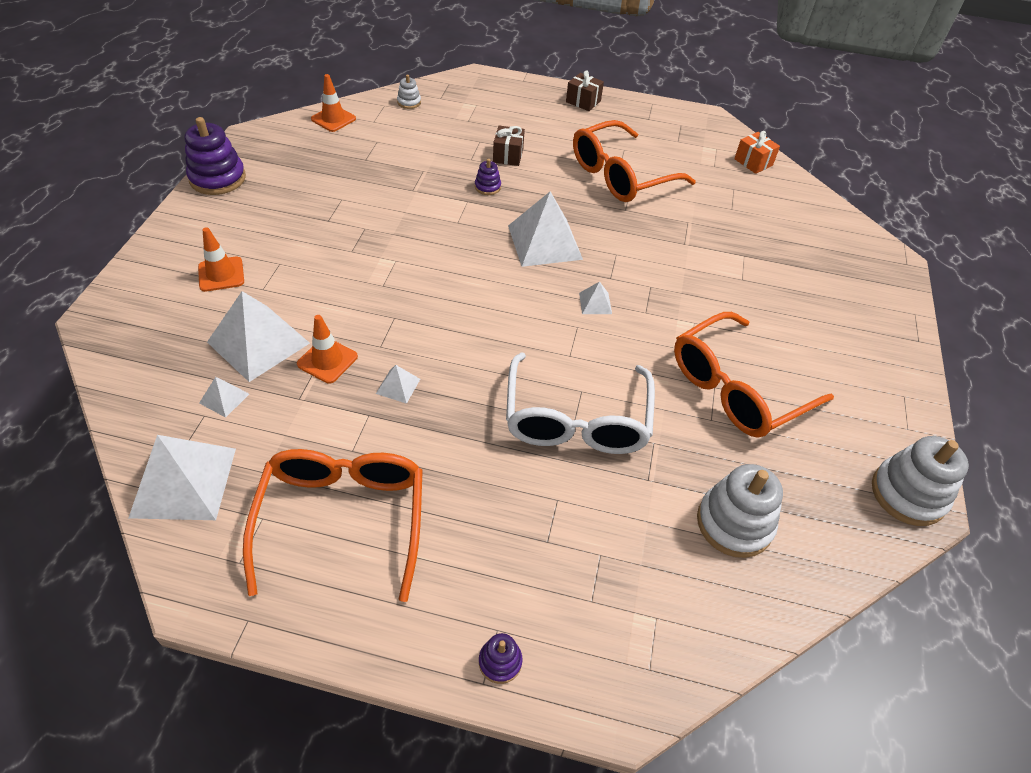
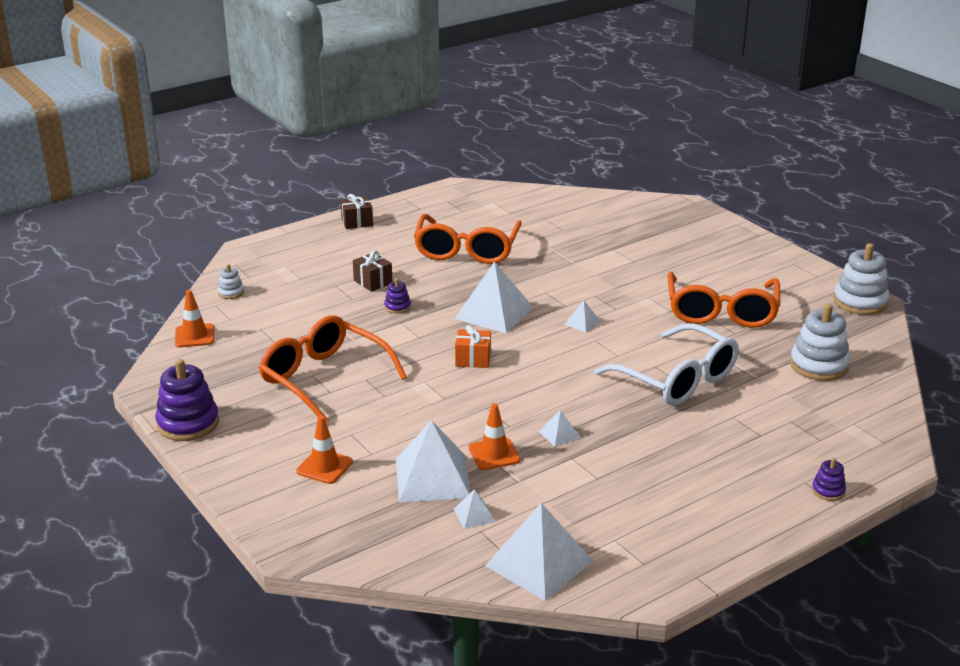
camera: 45 degrees left, 20 degrees down
(343, 519) = (654, 505): orange glasses -> orange glasses (323, 378)
(753, 162) = (528, 197): orange gift -> orange gift (473, 359)

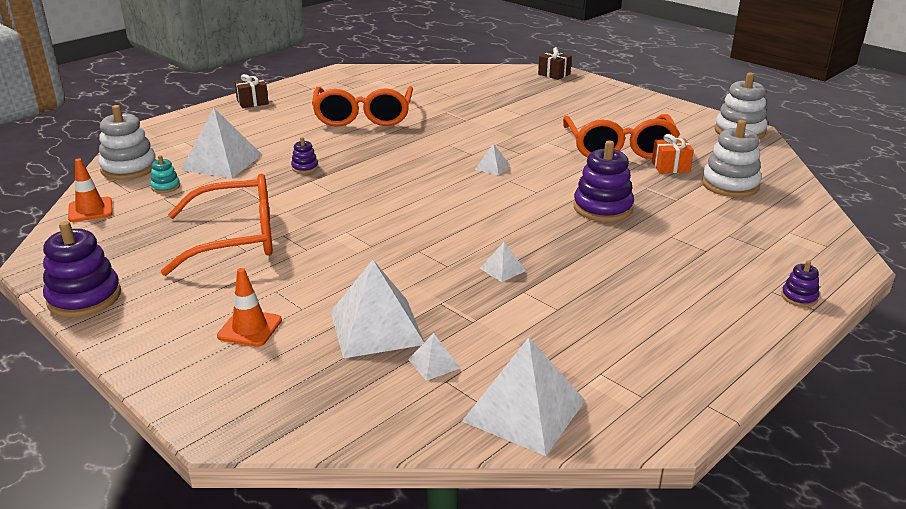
camera: 10 degrees left, 0 degrees up
(231, 292) = (129, 168): white stacking toy -> white stacking toy, size x2.02
(263, 317) = (166, 187): none -> turquoise stacking toy
(323, 378) = (237, 238): orange glasses -> orange glasses turned 135 degrees clockwise
(373, 282) = (276, 148): brown gift -> brown gift (554, 74)
(473, 359) = (392, 207): orange gift -> orange gift (670, 167)
(494, 313) = (403, 165): white pyramid -> white pyramid (222, 162)
(494, 454) = (438, 296): orange traffic cone -> none
(677, 379) = (602, 208): white glasses -> purple stacking toy

